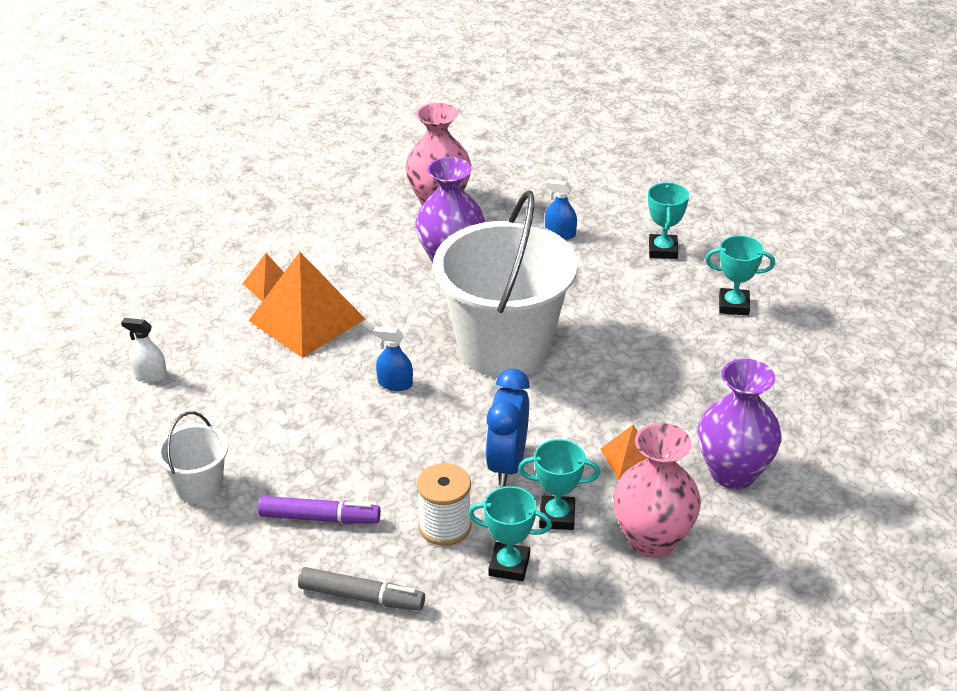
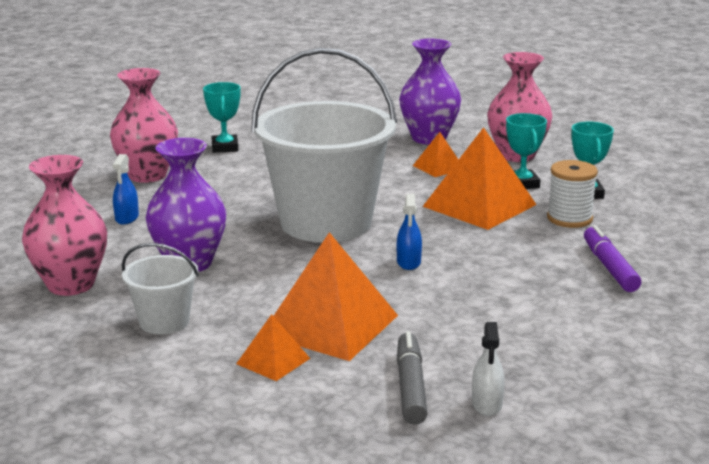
camera: 105 degrees left, 15 degrees down
(199, 486) = (628, 331): white bucket -> white bucket (164, 322)
(361, 597) = (673, 237): grey marker -> grey marker (410, 387)
(507, 464) = (479, 205): blue clock -> orange pyramid
(663, 250) = (147, 175): turquoise trophy -> pink vase

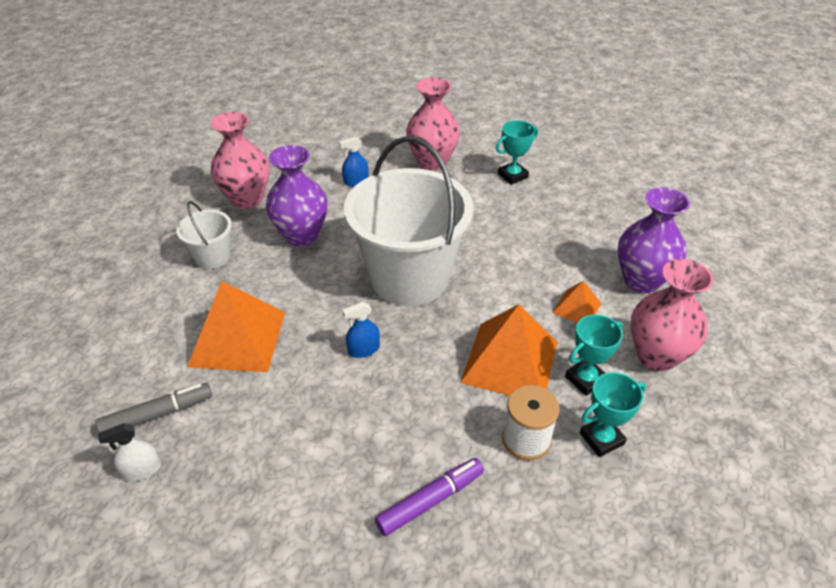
camera: 65 degrees right, 20 degrees up
(273, 361) = (175, 327): orange pyramid -> none

